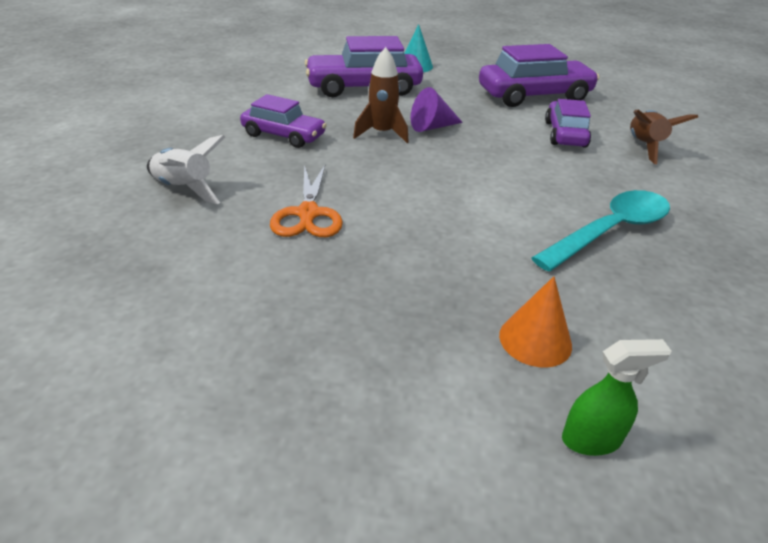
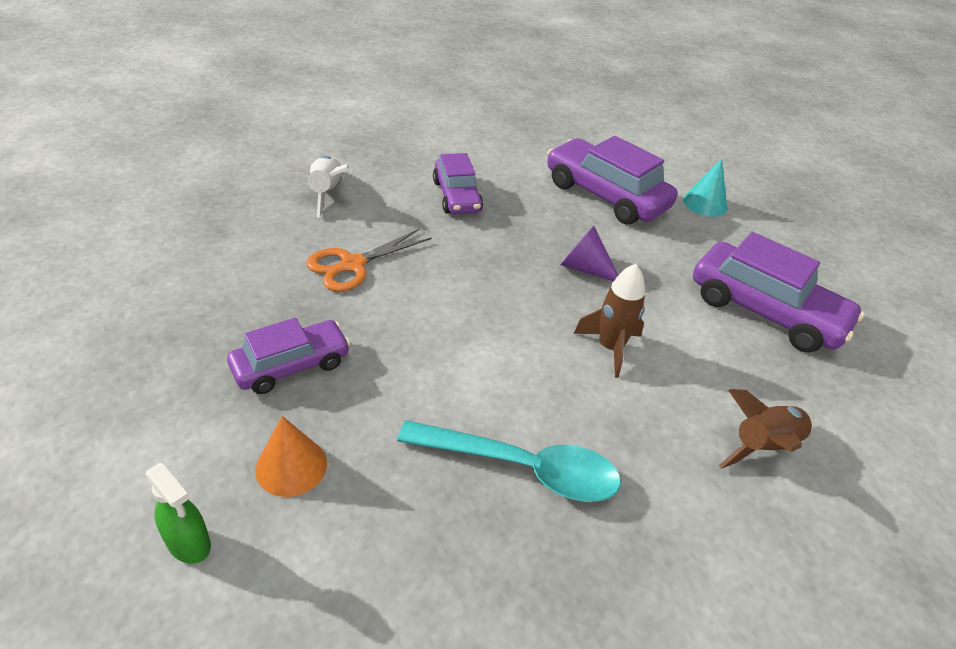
camera: 50 degrees right, 5 degrees up
(382, 133) = (530, 244): brown rocket -> brown rocket (610, 348)
(565, 134) = (700, 367): purple car -> purple car (291, 365)

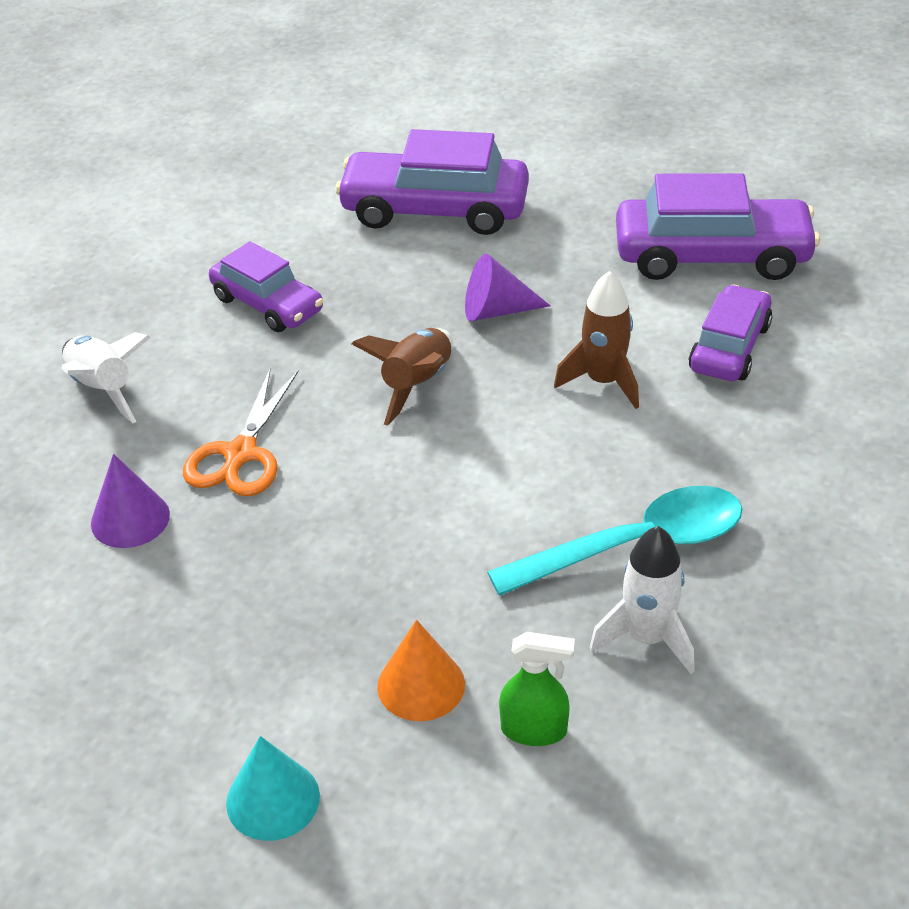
camera: 30 degrees left, 0 degrees up
(189, 543) = (405, 809): green spray bottle -> green spray bottle (534, 730)
(259, 265) = (130, 519): none -> purple cone
(291, 365) = (304, 597): purple car -> purple car (729, 347)
(463, 540) = (647, 638): none -> white rocket
(705, 203) = (549, 161): turquoise cone -> turquoise cone (273, 799)
(763, 446) = (818, 393): brown rocket -> brown rocket (417, 385)

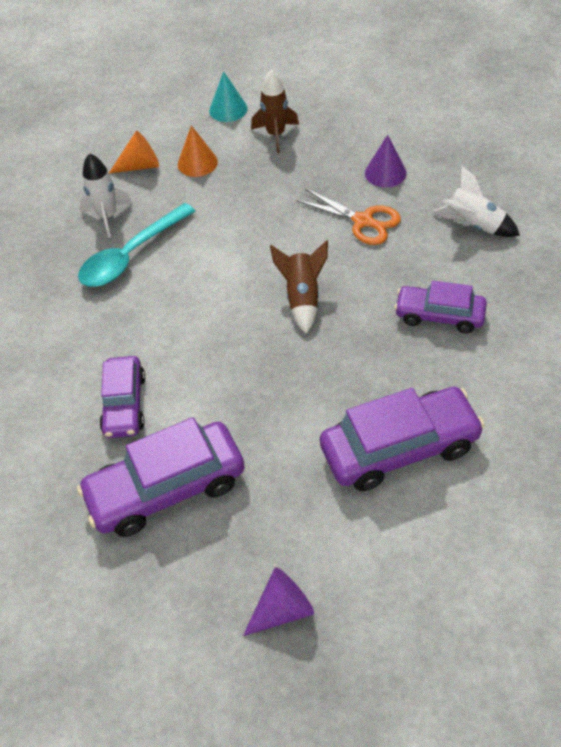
camera: 155 degrees right, 10 degrees up
(240, 454) = (363, 221): orange scissors -> orange scissors turned 135 degrees clockwise
(496, 311) = (291, 371): purple cone -> purple cone (282, 609)
(534, 730) = (140, 166): green spray bottle -> orange cone
(603, 382) = (193, 345): brown rocket -> brown rocket (276, 135)

